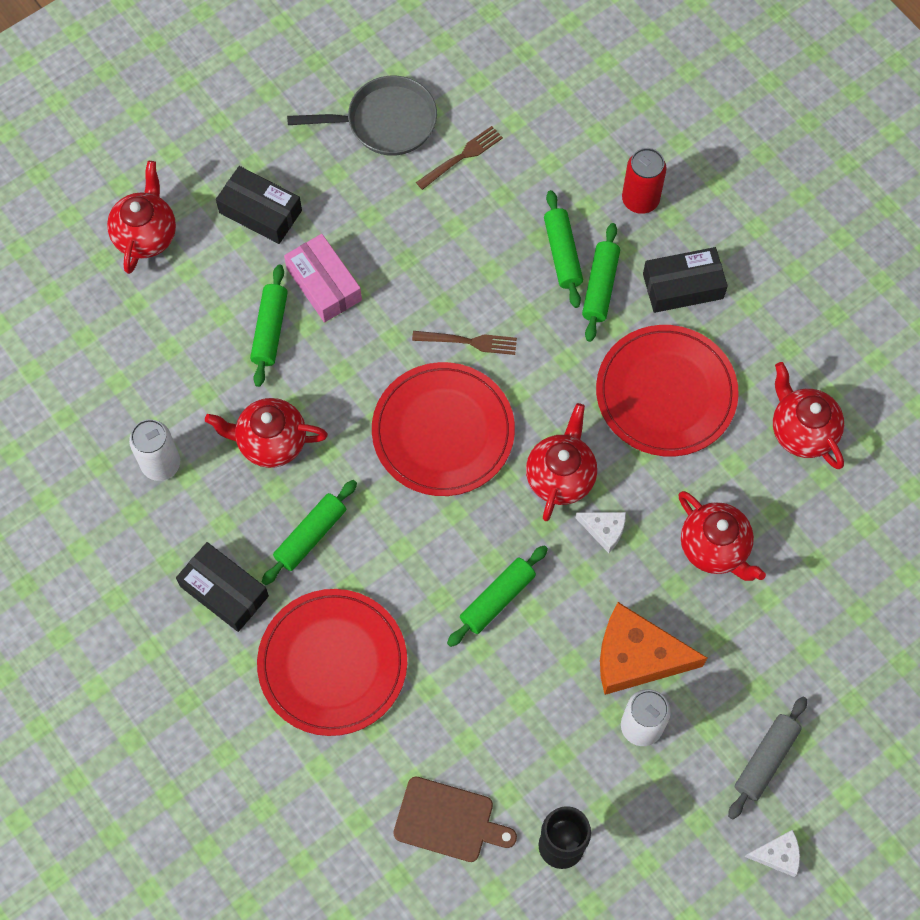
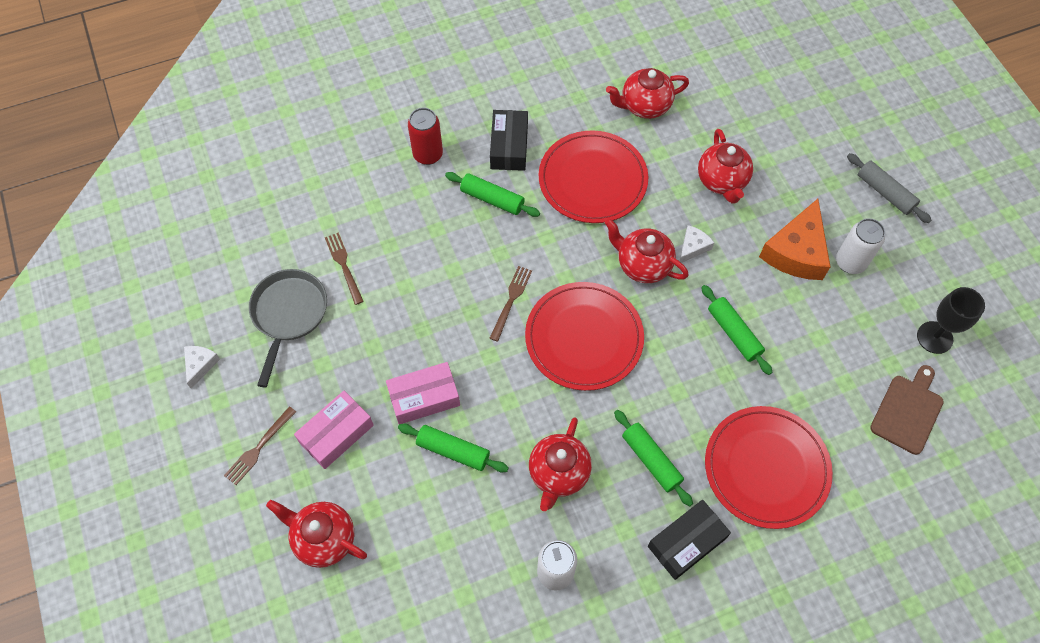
camera: 75 degrees left, 5 degrees down
(226, 145) = (259, 448): none -> brown fork
(260, 212) = (336, 434): black box -> pink box
(562, 254) = (456, 217): green rolling pin -> none
(714, 548) = (722, 181): red teapot -> red teapot turned 105 degrees clockwise
(778, 855) = (954, 204): white cheese -> white cheese (200, 365)

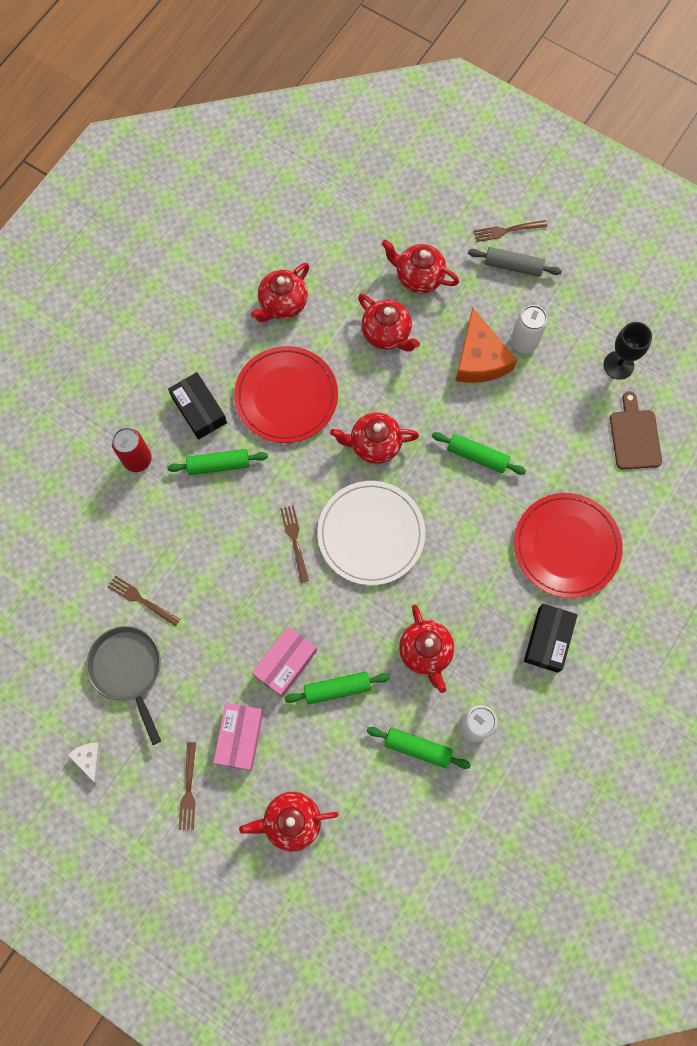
camera: 35 degrees left, 10 degrees up
(584, 338) = (371, 534): red plate -> white plate
(651, 460) = (484, 596): green rolling pin -> green rolling pin (417, 748)
(693, 247) = (401, 405): white cheese -> none
(785, 152) = (418, 277): none -> red teapot
(899, 160) = (507, 231): none -> brown fork

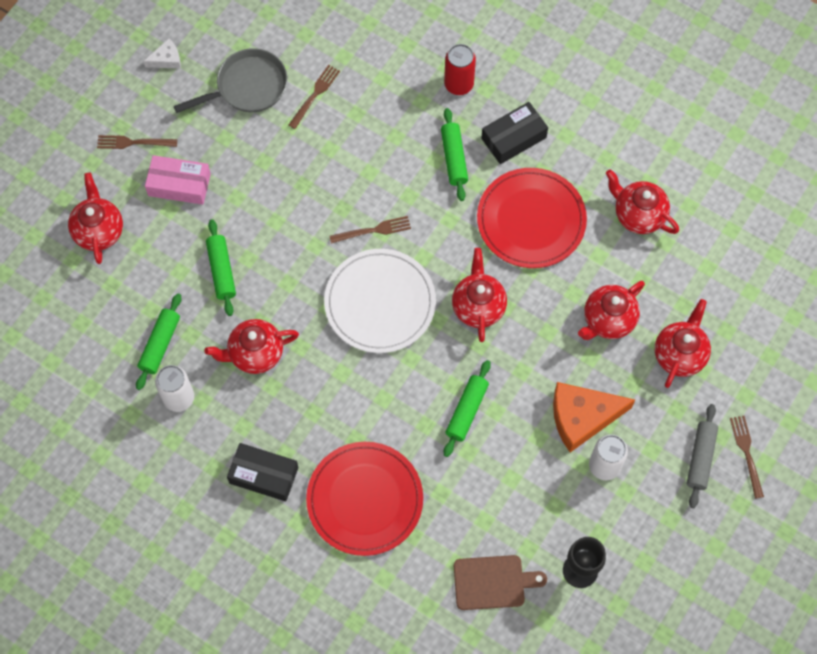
camera: 90 degrees right, 5 degrees down
(285, 663) = (249, 223): pink box -> none

